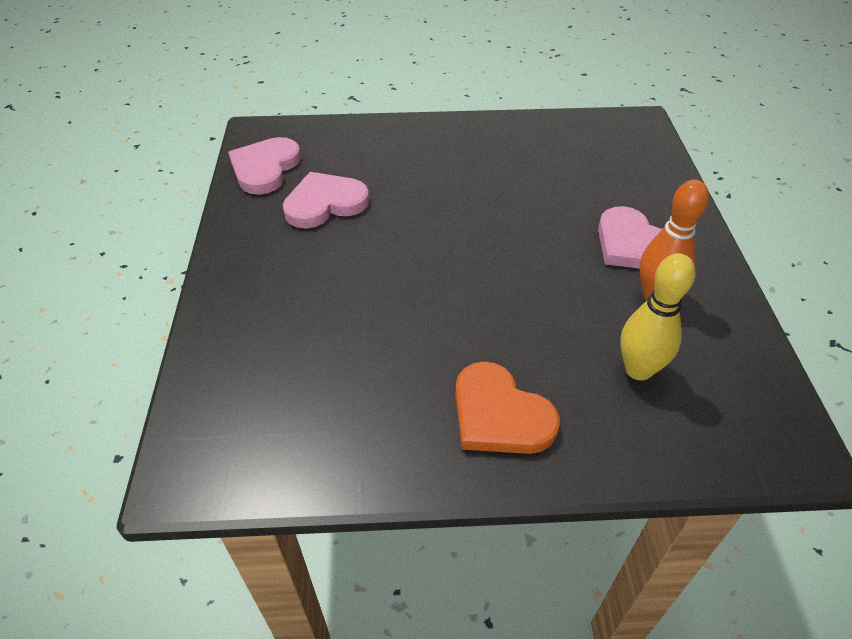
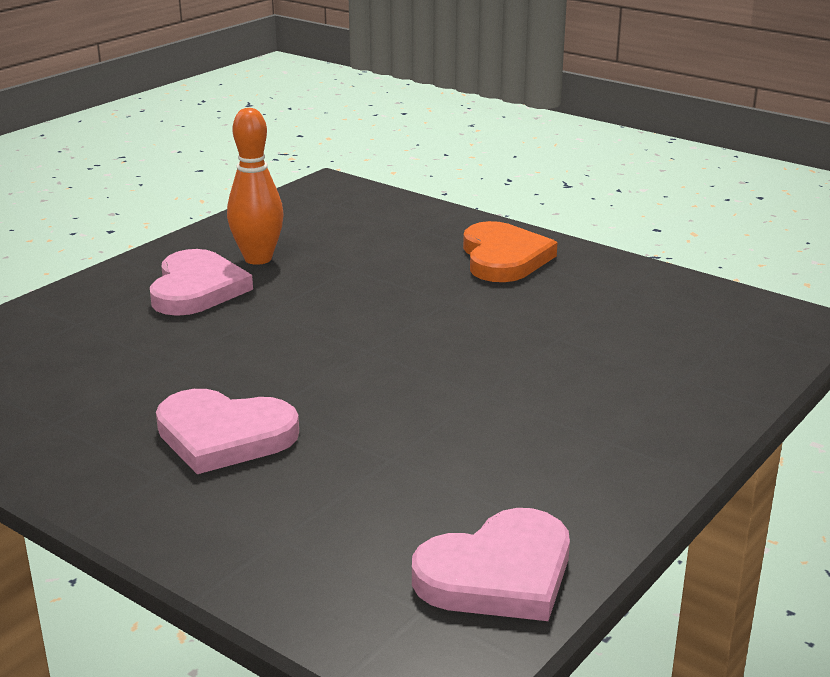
camera: 140 degrees left, 20 degrees down
(325, 203) = (462, 472): pink heart -> pink heart (224, 435)
(638, 370) = (359, 237): yellow bowling pin -> none

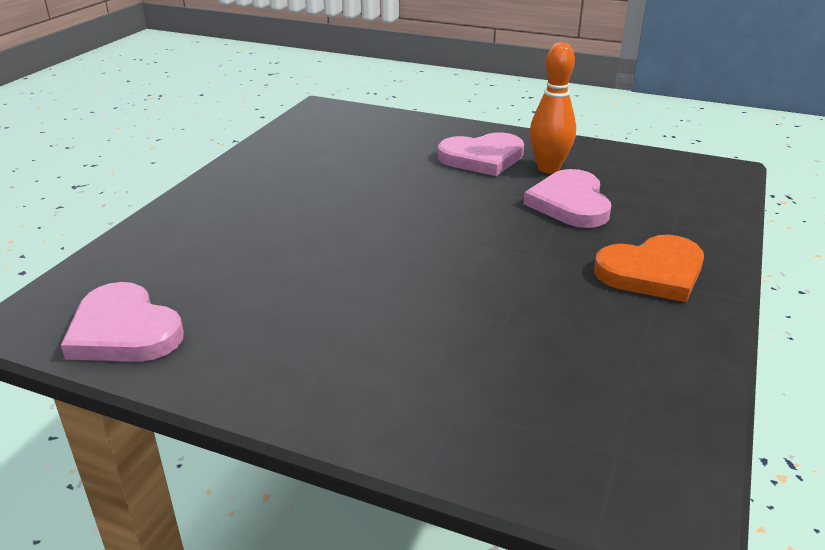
camera: 75 degrees right, 5 degrees up
(224, 435) = (284, 204): pink heart -> pink heart (570, 203)

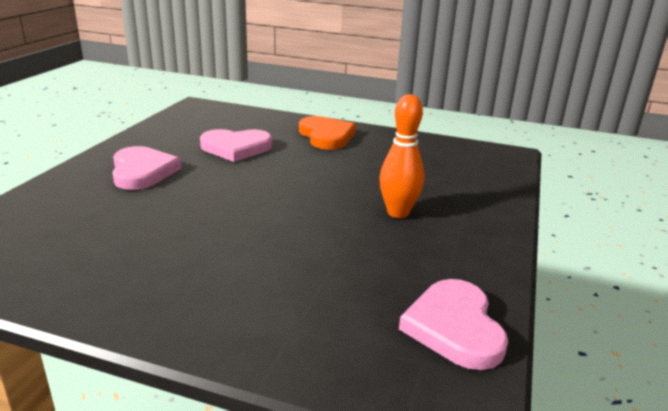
camera: 95 degrees left, 5 degrees down
(124, 331) = (454, 327): pink heart -> pink heart turned 135 degrees clockwise
(548, 168) = (174, 150): orange bowling pin -> orange bowling pin (398, 213)

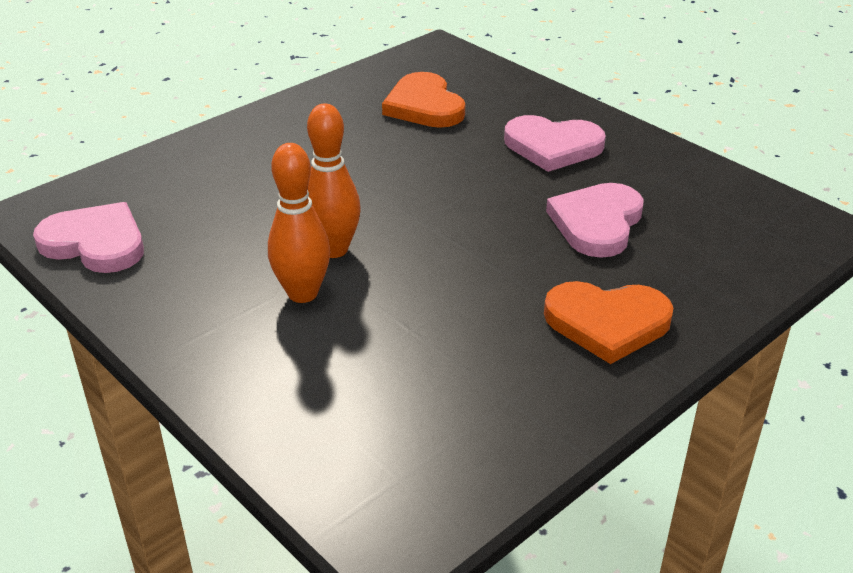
camera: 120 degrees right, 10 degrees up
(87, 233) = (424, 106): none -> orange heart
(342, 215) = (333, 249): none -> orange bowling pin

